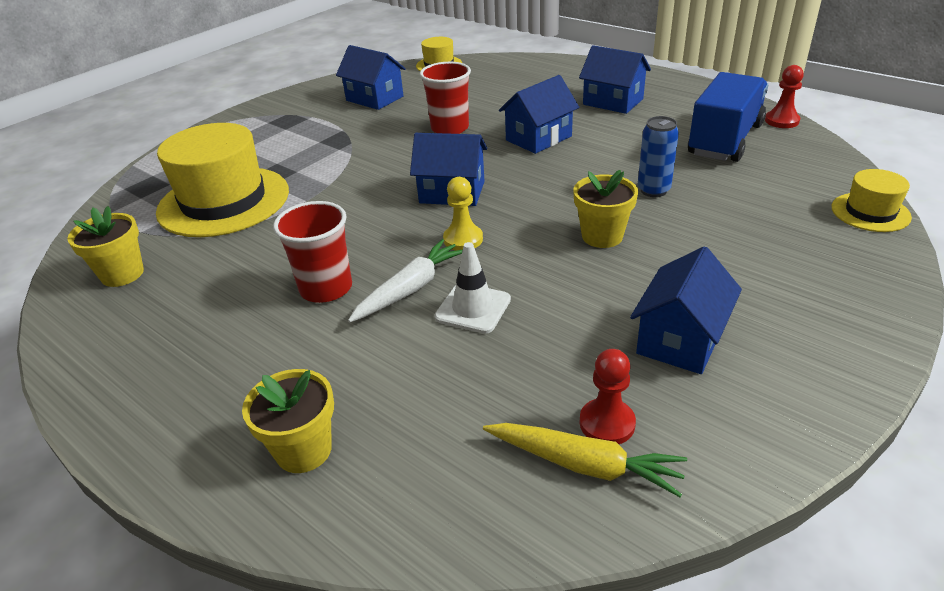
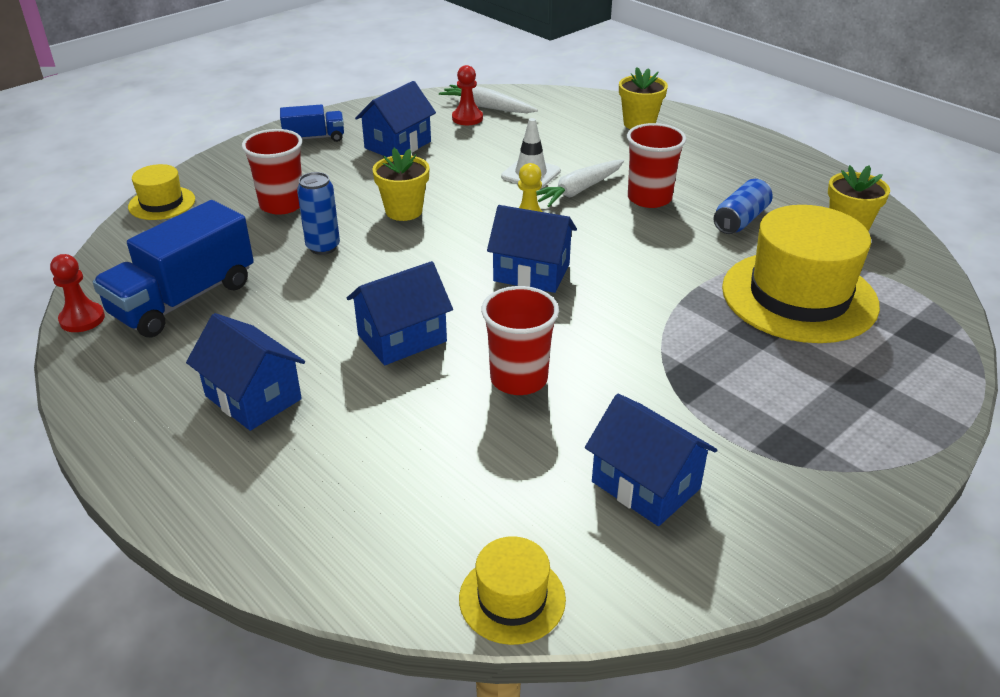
camera: 175 degrees left, 0 degrees up
(232, 272) = (740, 220): none -> blue can
(584, 465) = (487, 107): yellow carrot -> white carrot
(740, 227) = (282, 205): none -> red cup
(815, 337) = (314, 138): none -> blue truck

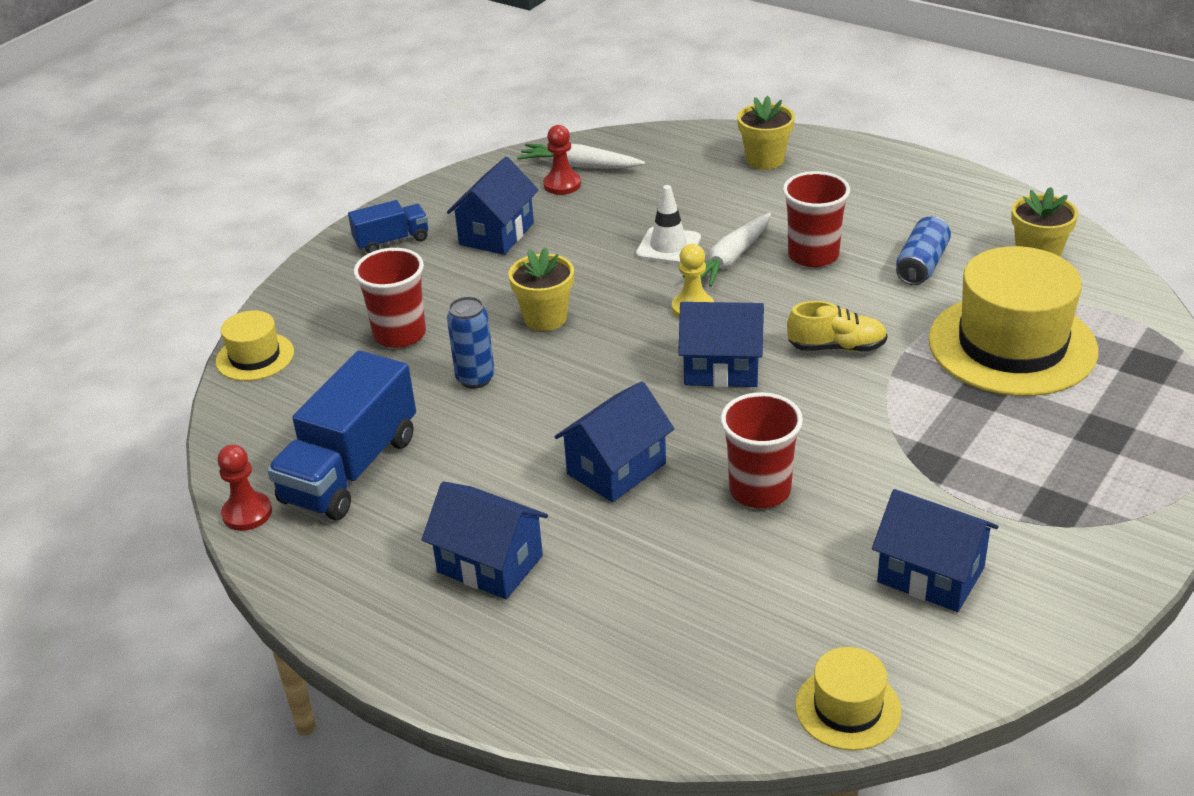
camera: 10 degrees left, 0 degrees up
(639, 272) = (837, 347): none -> yellow shoe

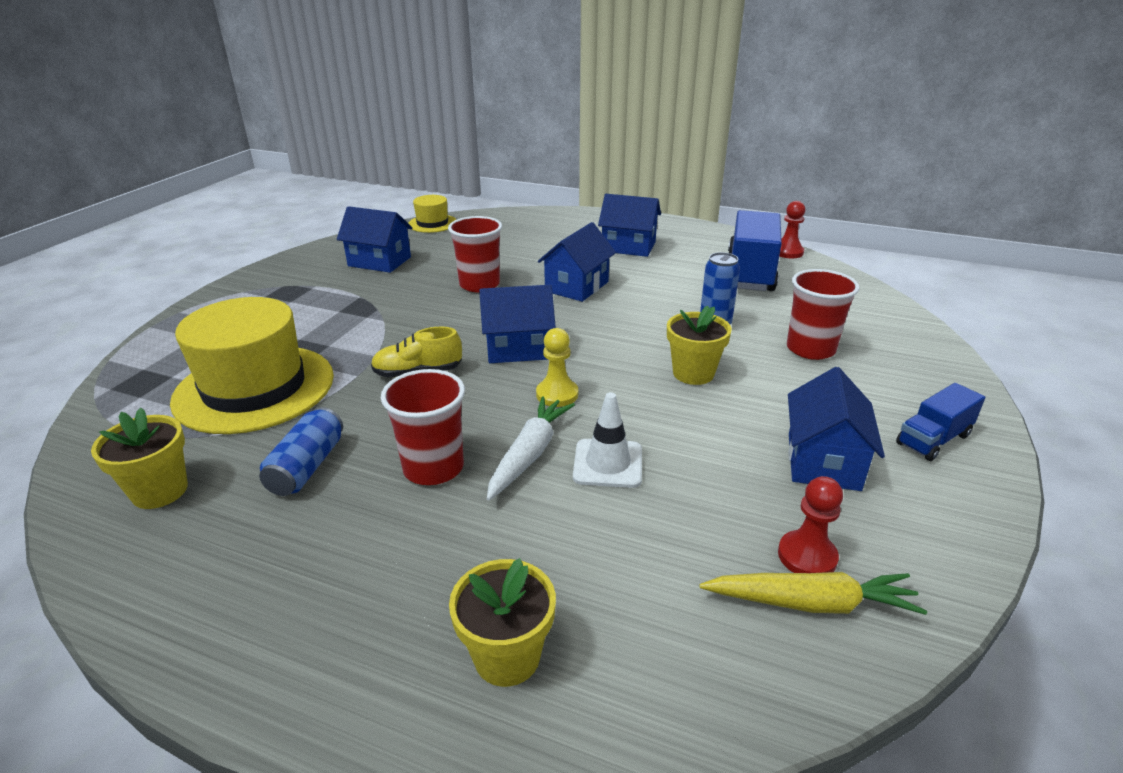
camera: 165 degrees right, 5 degrees down
(255, 357) = (907, 323): yellow hat -> none
(579, 166) = (811, 603): white carrot -> yellow carrot

